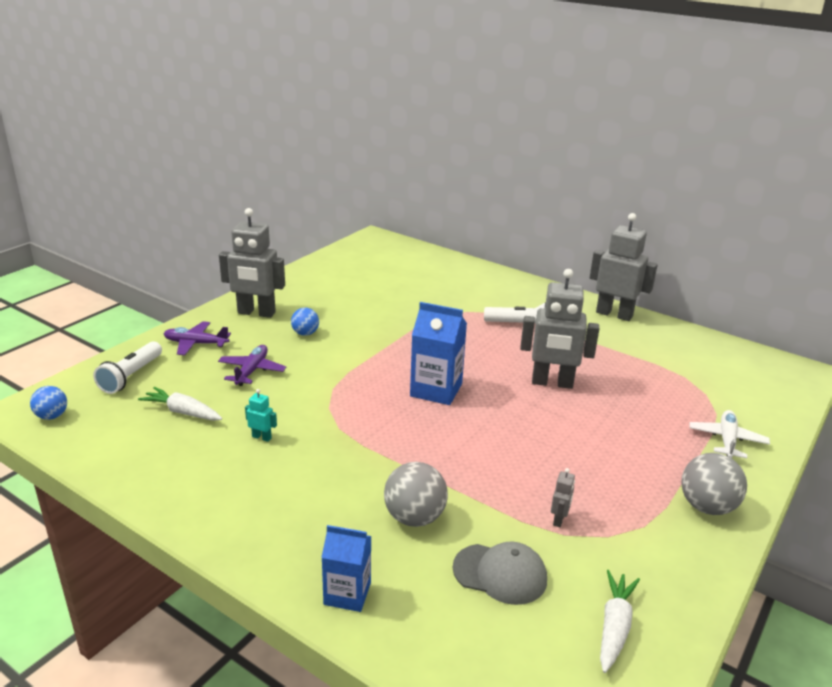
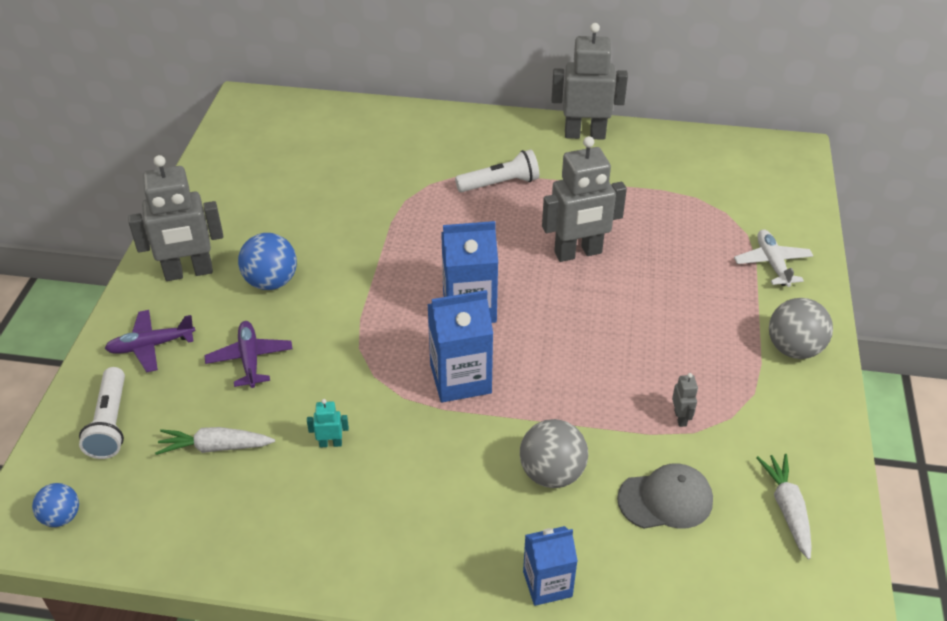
camera: 25 degrees left, 15 degrees up
(305, 333) = (271, 282): blue ball -> blue ball, size x1.61
(392, 431) = (460, 379): none -> blue carton

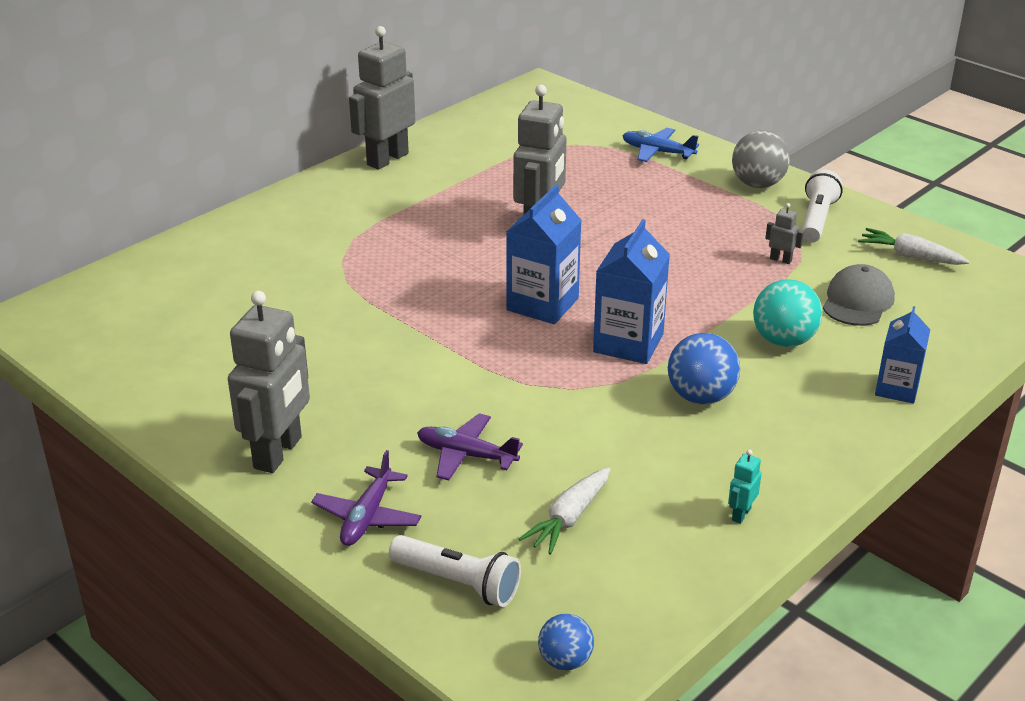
camera: 55 degrees left, 10 degrees down
(271, 282) = (365, 403): blue ball -> blue ball (701, 397)
(330, 443) = (635, 444): turquoise robot -> turquoise robot (741, 514)
(500, 184) = (395, 225): white flashlight -> white flashlight (816, 219)
(552, 473) = (783, 341): grey ball -> turquoise ball
(772, 263) = (657, 152): white plane -> blue plane

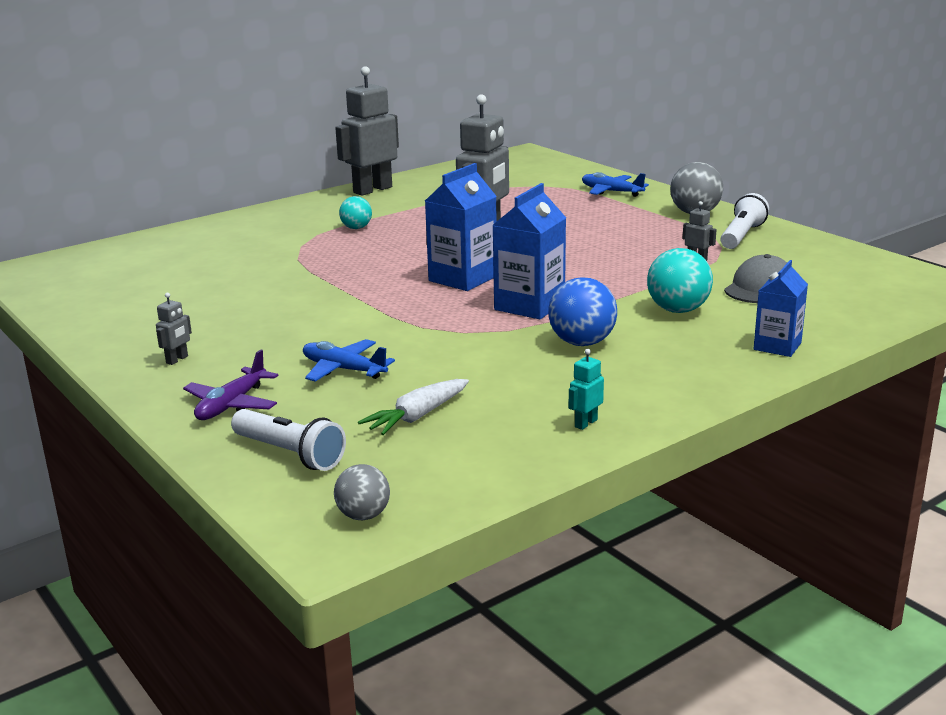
camera: 10 degrees right, 10 degrees down
(278, 453) = (177, 360): grey robot -> grey robot, size x0.41
(394, 226) = (356, 228): none -> turquoise ball
(466, 455) = (343, 369): purple plane -> blue plane
(565, 661) = (363, 515): blue ball -> grey ball
(910, 256) = (823, 261): white carrot -> none

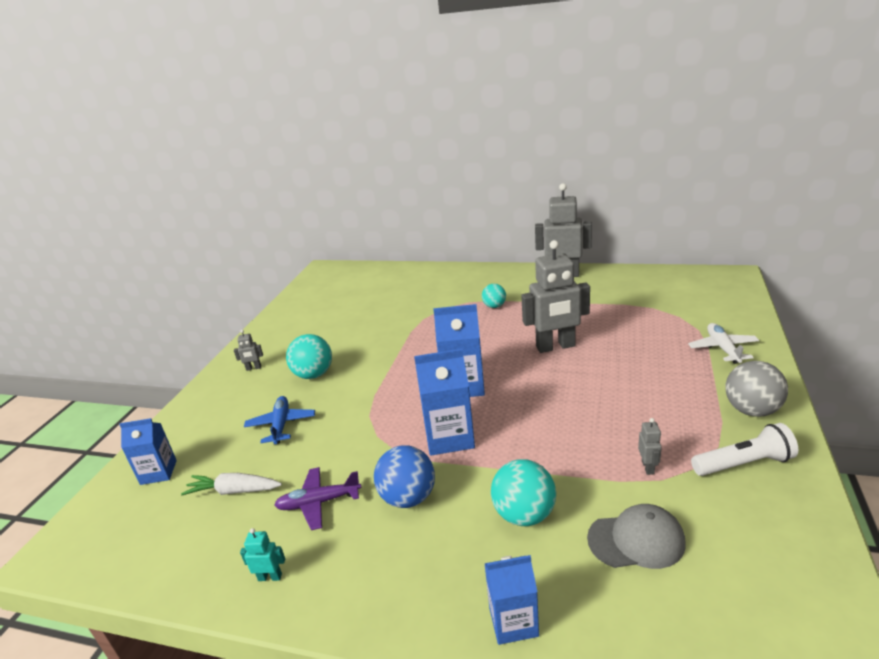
camera: 55 degrees right, 5 degrees up
(231, 404) = (209, 417): purple plane -> purple plane (318, 502)
(278, 333) = (314, 375): none -> turquoise ball
(290, 454) = (158, 472): white flashlight -> blue carton
(363, 515) = (90, 547): grey ball -> none
(611, 192) = (723, 348): blue plane -> white plane

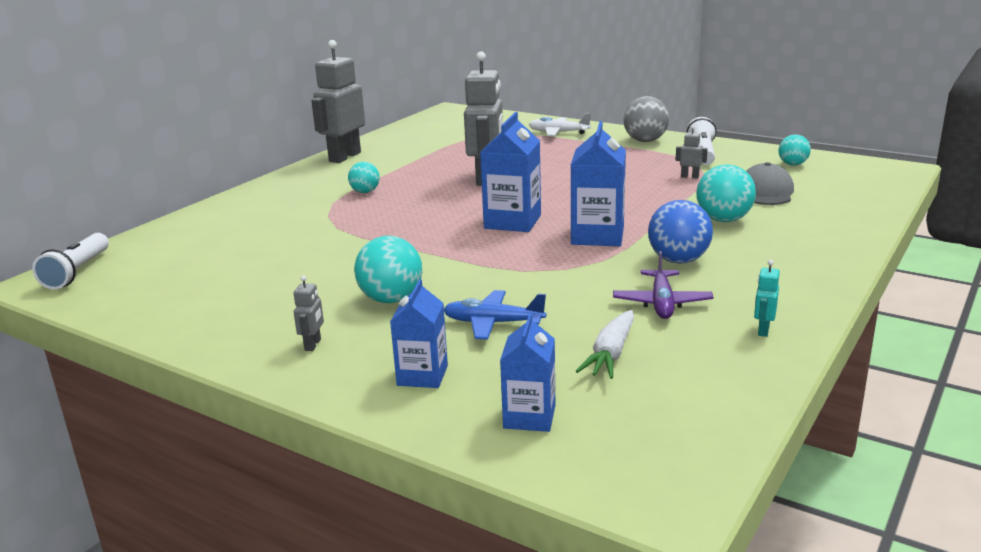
camera: 75 degrees left, 5 degrees down
(337, 271) = (77, 272): none -> white flashlight
(513, 622) = (834, 236): blue carton -> blue carton (422, 375)
(772, 558) = (792, 164): none -> turquoise ball

